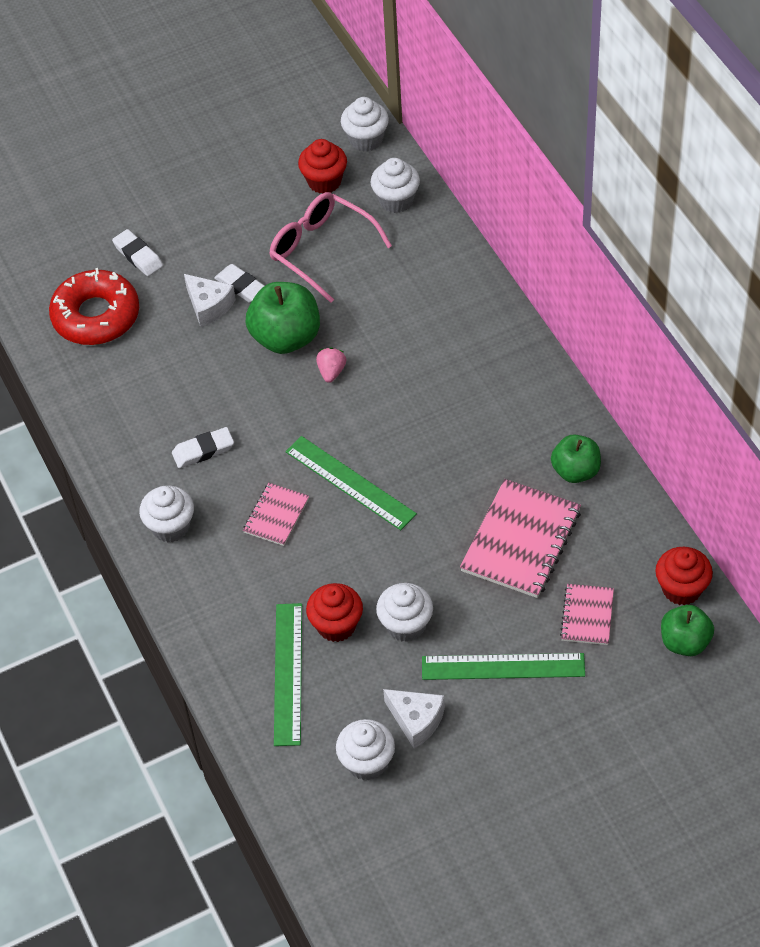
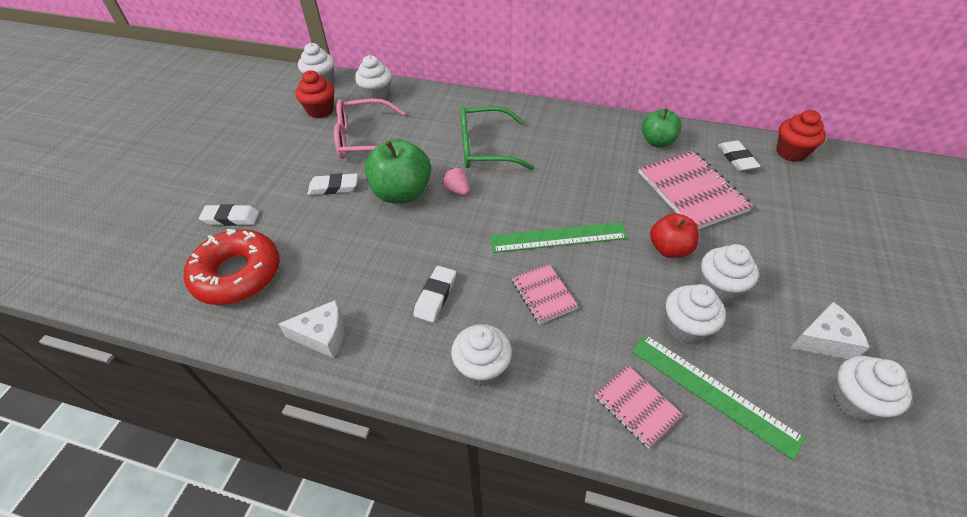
camera: 50 degrees left, 5 degrees down
(209, 306) = (323, 211): white cheese -> white cheese (322, 335)
(336, 625) = (685, 328): red cupcake -> white cupcake
(411, 347) = (485, 148): none -> green glasses
(419, 567) = (669, 249): none -> red apple
(503, 666) = (800, 261): green ruler -> none
(587, 616) = (782, 199): pink notebook -> pink notebook (637, 406)
(618, 550) = (737, 159): none -> white eraser
(685, 642) = (837, 173): green apple -> none

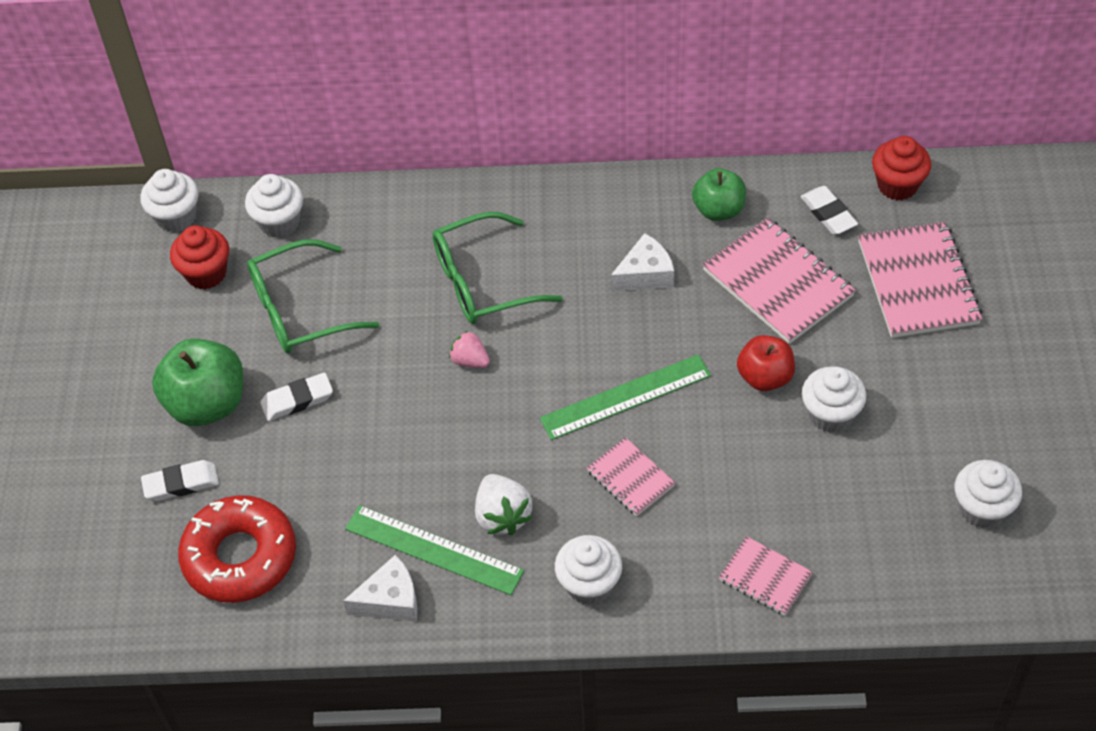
camera: 15 degrees left, 5 degrees up
(364, 140) = (300, 310): pink glasses -> green glasses
(402, 193) = (397, 384): green apple -> green apple (207, 404)
(435, 296) = (502, 516): white eraser -> white strawberry
(685, 328) = (801, 475): white cupcake -> none
(713, 392) = (840, 540): green ruler -> green ruler (434, 549)
(802, 213) = (918, 282): none -> pink notebook
(823, 340) = (950, 448): white cheese -> white cheese (645, 274)

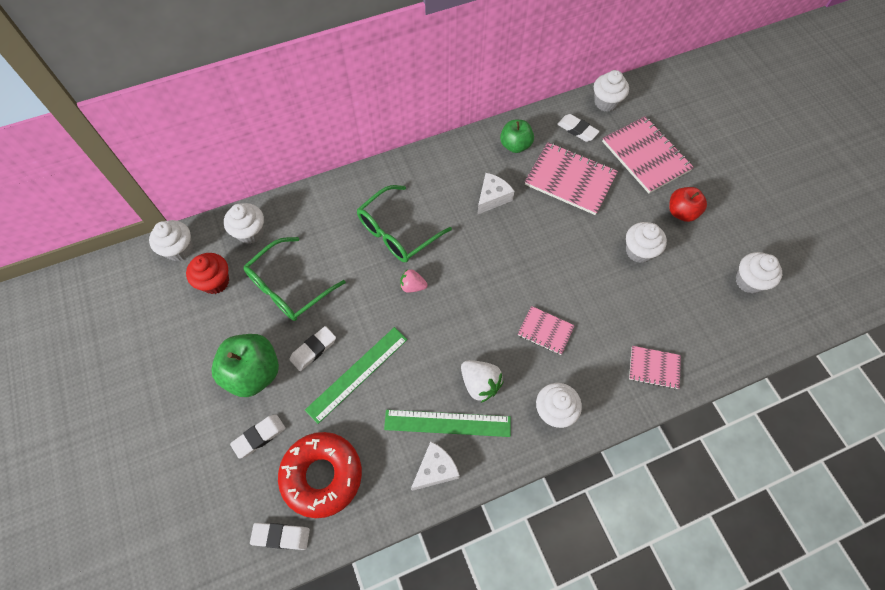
camera: 25 degrees left, 10 degrees up
(158, 609) = (281, 536): none -> white eraser
(626, 397) = (518, 279): green ruler -> green ruler (357, 374)
(765, 377) = (591, 240): red apple -> red apple (681, 212)
(897, 185) = (606, 102): red cupcake -> white cupcake

